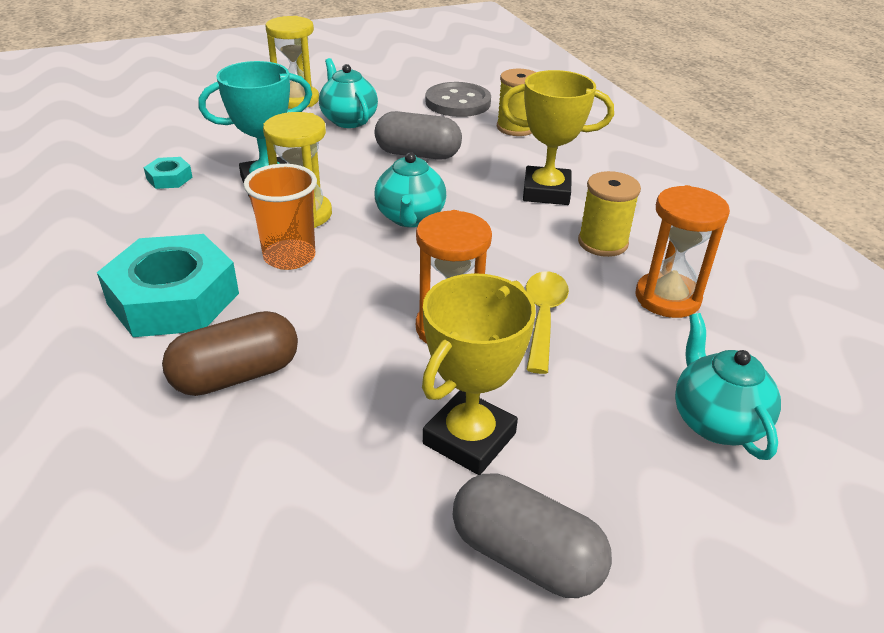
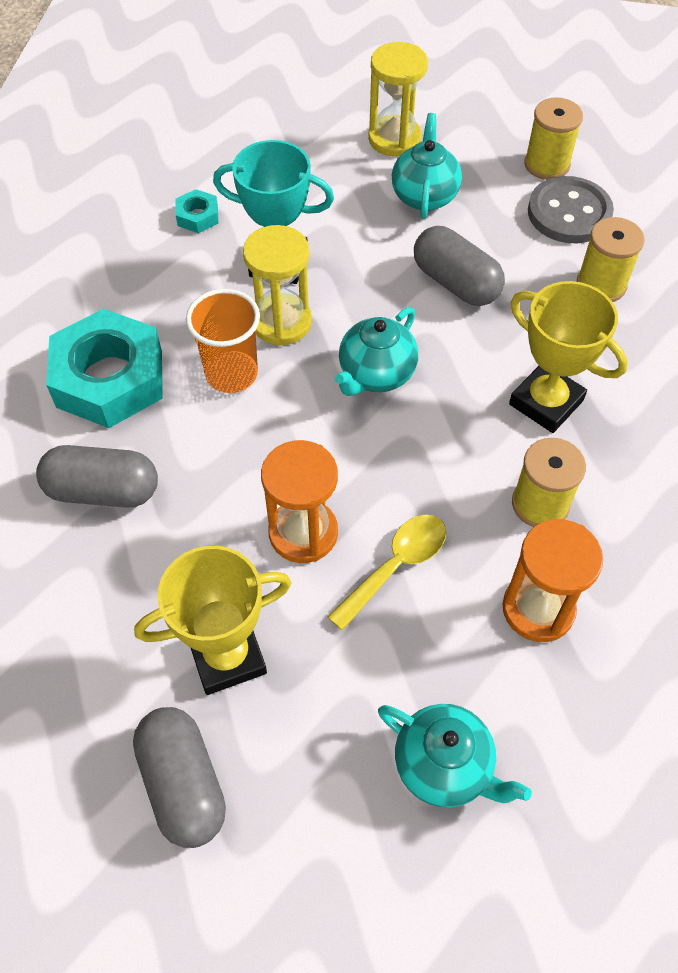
camera: 35 degrees right, 20 degrees up
(236, 375) = (103, 490): brown capsule -> grey capsule
(418, 86) = (547, 164): none -> yellow spool
(715, 421) = (444, 766): turquoise teapot -> turquoise teapot turned 105 degrees clockwise

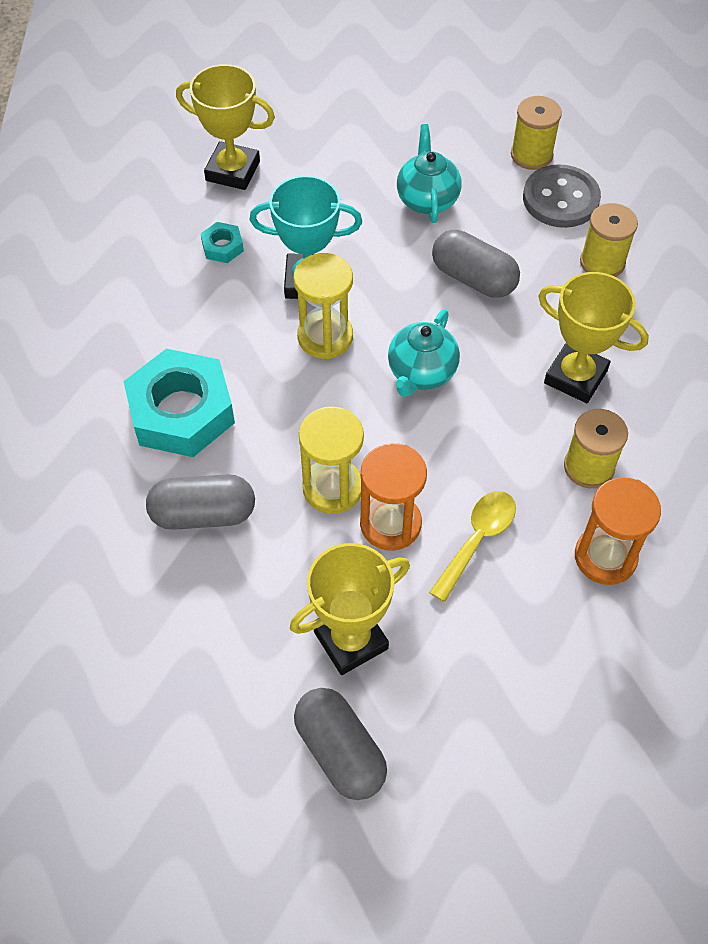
camera: 10 degrees left, 0 degrees up
(228, 142) = (233, 171): none -> yellow trophy
(231, 374) = (292, 391): orange cup -> none
(394, 139) = (387, 148): yellow hourglass -> yellow hourglass (332, 488)
(444, 766) = (555, 699): turquoise teapot -> none

